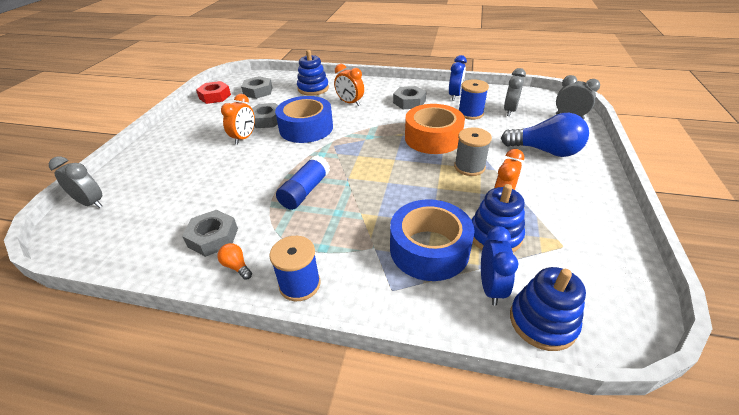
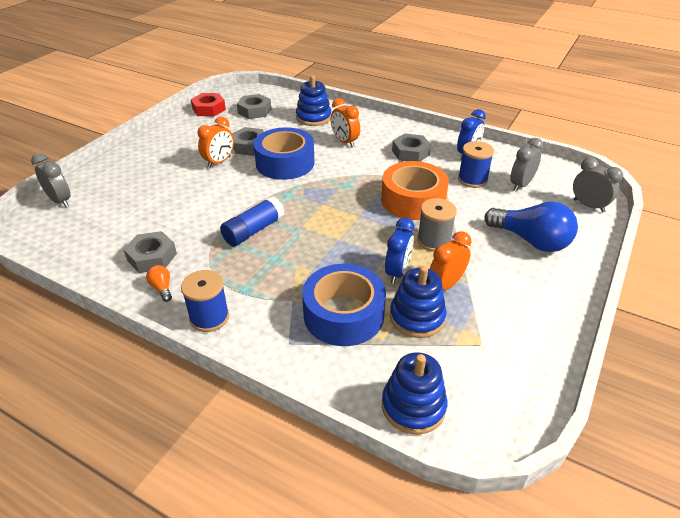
camera: 15 degrees right, 0 degrees up
(491, 288) = (382, 364): blue clock -> blue clock (397, 272)

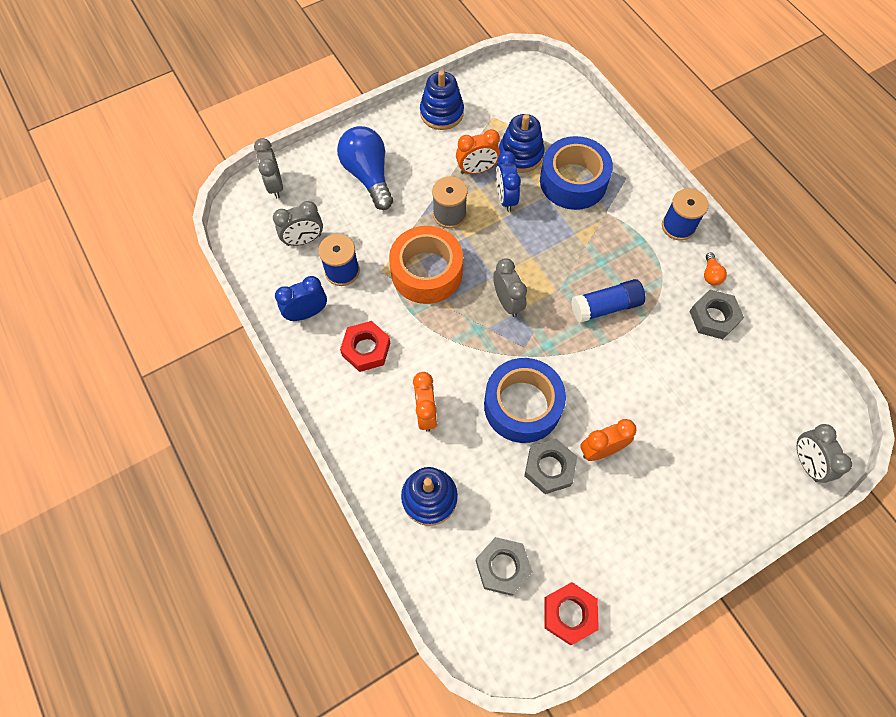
camera: 150 degrees left, 25 degrees up
(336, 206) = (507, 302): none -> grey clock
(397, 272) = (505, 198): blue clock -> blue clock turned 60 degrees counterclockwise
(410, 153) = (366, 349): grey nut -> red nut
(413, 406) = (568, 102): blue stacking toy -> blue stacking toy (441, 113)

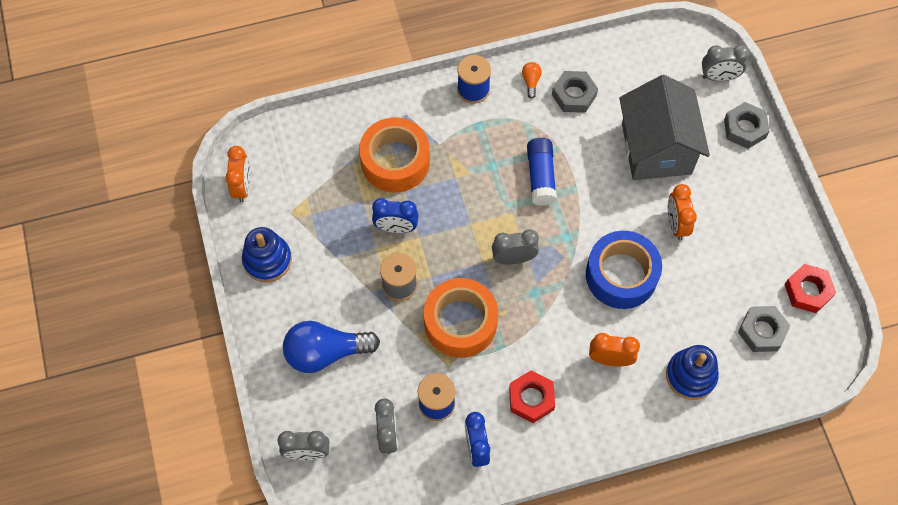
camera: 75 degrees left, 0 degrees up
(477, 170) = (353, 245): orange clock -> orange clock (243, 186)
(520, 155) = (347, 199): blue stacking toy -> none
(549, 468) = (684, 270): grey nut -> grey nut (744, 128)
(573, 181) = (395, 161): blue tape -> orange tape
(684, 412) = (656, 148): none -> grey house
(711, 274) = (531, 82): orange light bulb -> orange light bulb turned 105 degrees counterclockwise

